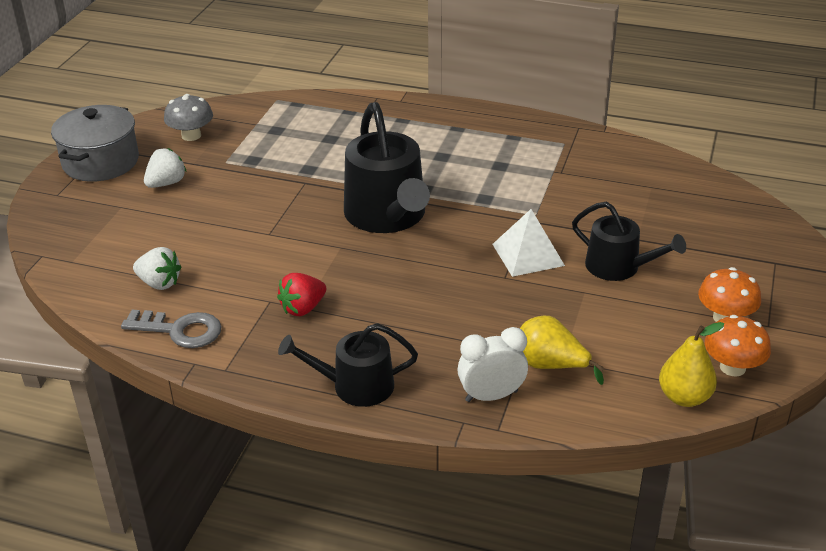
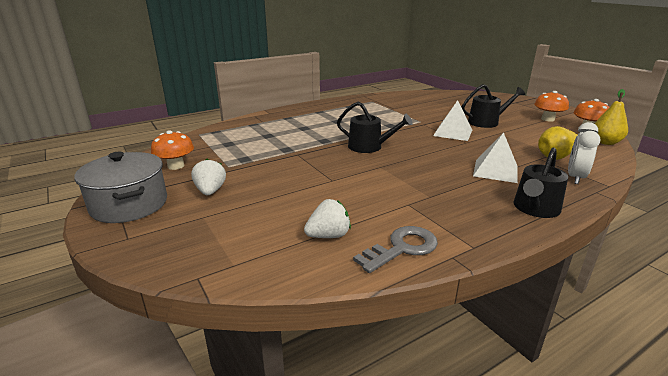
camera: 50 degrees left, 10 degrees down
(191, 135) = (176, 166): grey mushroom -> orange mushroom
(303, 308) = (430, 197): red strawberry -> none
(388, 216) = (369, 147): black watering can -> black watering can, size x0.60
(433, 329) = (495, 171): none -> white pyramid

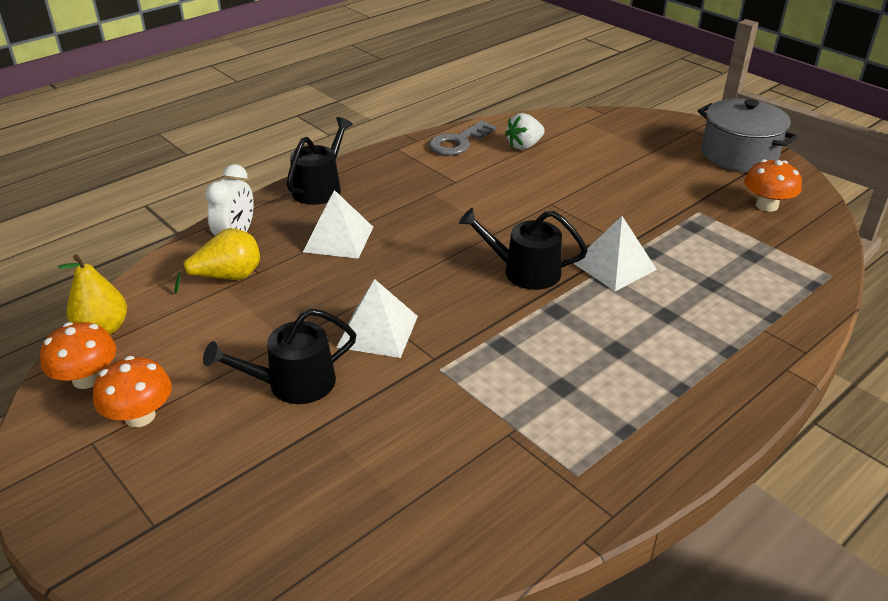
camera: 170 degrees right, 10 degrees up
(210, 191) = (677, 176): white strawberry -> none
(314, 145) = (614, 266): none -> white pyramid

